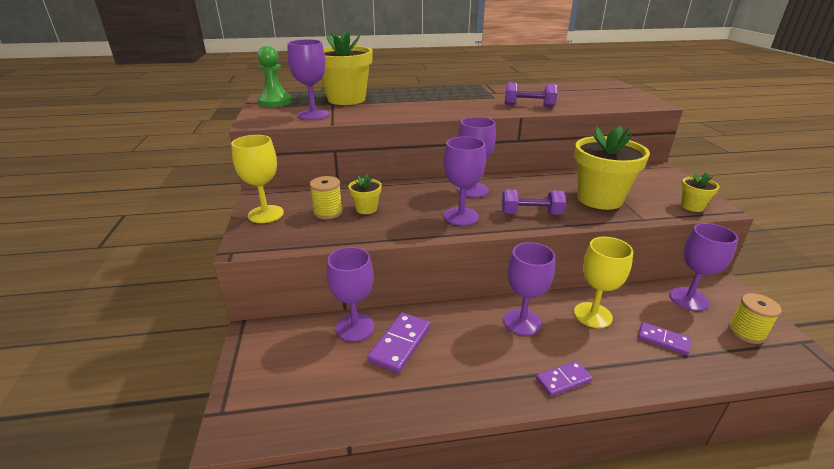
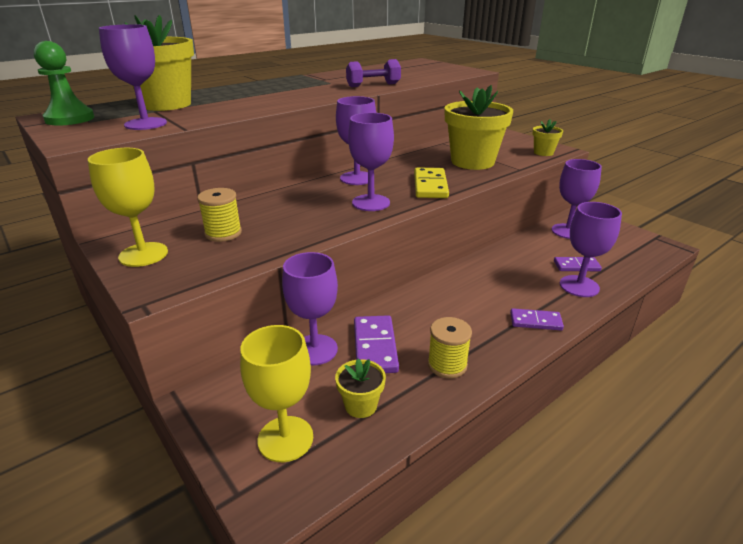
camera: 30 degrees left, 0 degrees up
(366, 209) = (265, 219): yellow flower pot -> yellow flower pot (361, 405)
(522, 322) = (465, 289): purple goblet -> purple goblet (579, 286)
(531, 214) = (430, 186): purple dumbbell -> yellow domino
(563, 380) = (535, 321): purple domino -> purple domino turned 60 degrees clockwise
(592, 315) = (514, 265): yellow goblet -> yellow goblet (285, 439)
(746, 332) = (621, 242): yellow spool -> yellow spool (447, 365)

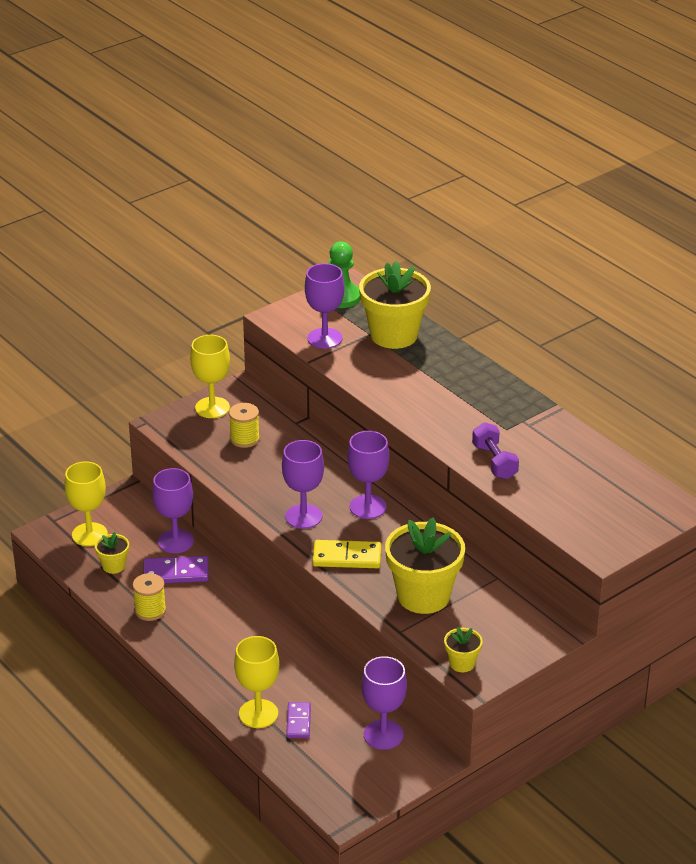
camera: 90 degrees right, 5 degrees up
(535, 321) = (202, 670): purple domino -> none
(579, 286) = (258, 714): purple goblet -> yellow goblet

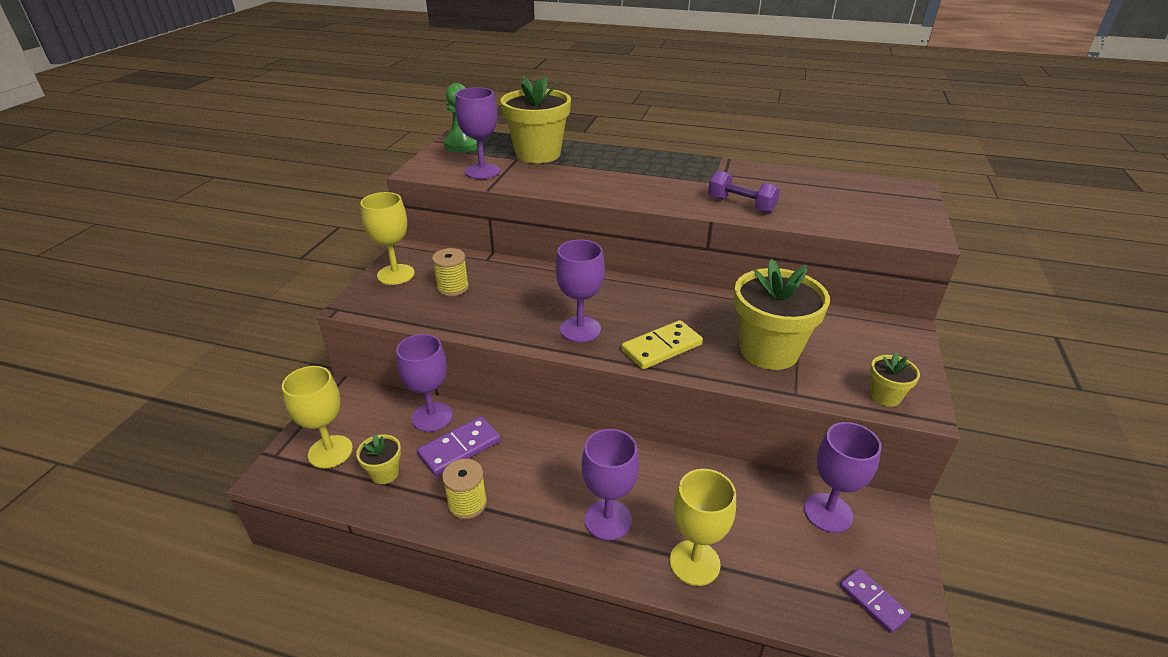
camera: 35 degrees left, 0 degrees up
(298, 722) = (741, 547): purple domino -> purple domino (873, 601)
(368, 507) = (626, 298): purple goblet -> purple goblet (608, 520)

